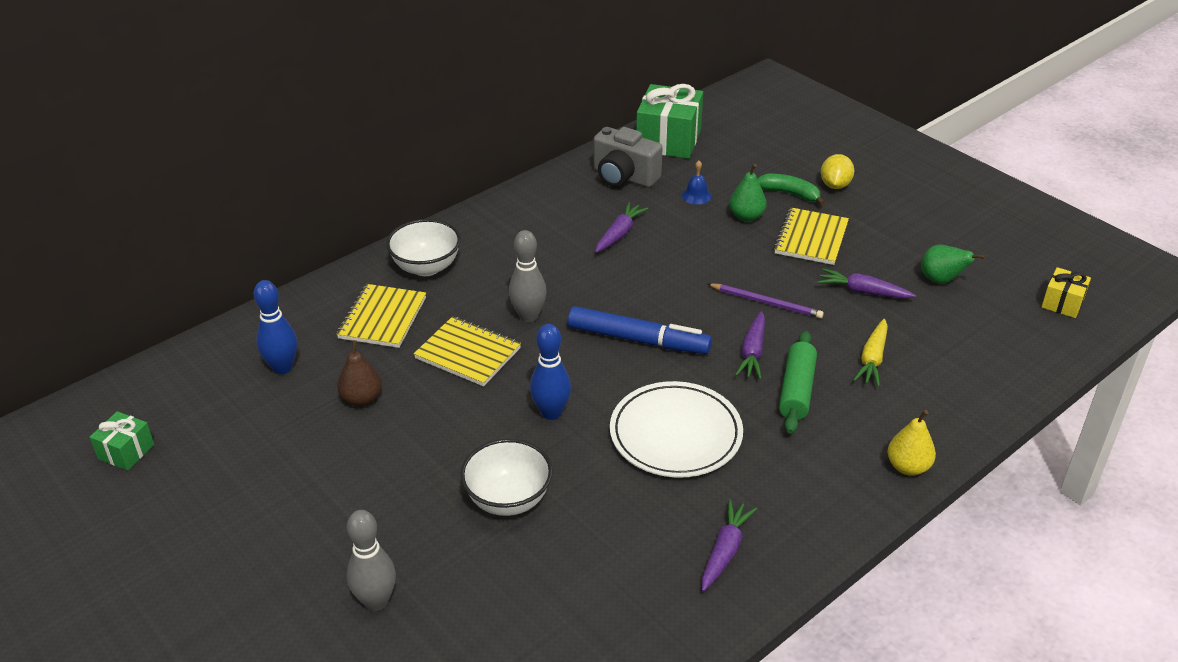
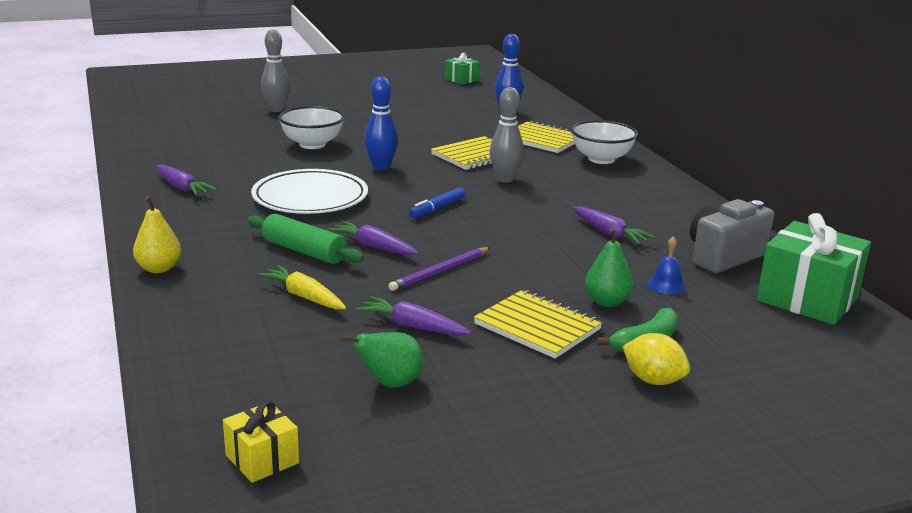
camera: 110 degrees right, 15 degrees down
(362, 399) = (454, 125): brown pear -> none
(637, 339) = (437, 208): blue marker -> blue marker, size x0.55
(863, 291) = (413, 326): purple carrot -> purple carrot turned 105 degrees counterclockwise

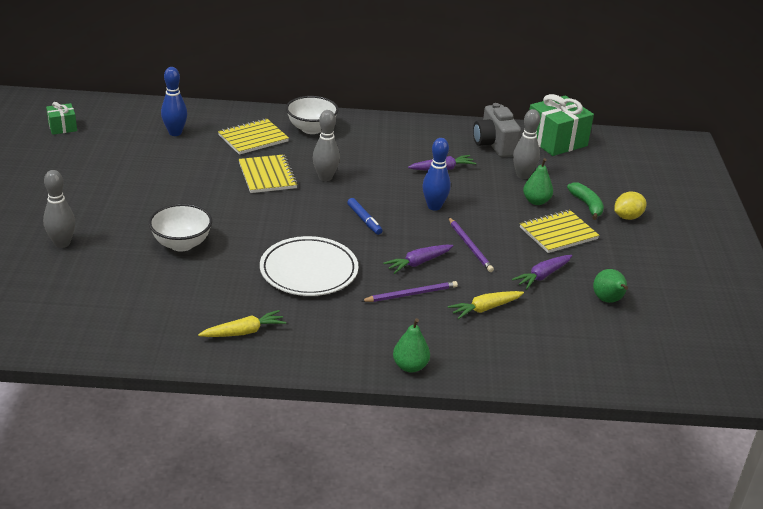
camera: 70 degrees left, 10 degrees up
(159, 268) = (410, 366): yellow pear -> green pear
(182, 188) = (243, 332): purple carrot -> yellow carrot
(262, 459) = (675, 361): yellow gift -> none
(304, 251) = (411, 294): green rolling pin -> purple pencil
(381, 167) = (263, 223): blue bowling pin -> blue bowling pin (434, 206)
(666, 285) = (523, 175): blue bell -> grey bowling pin

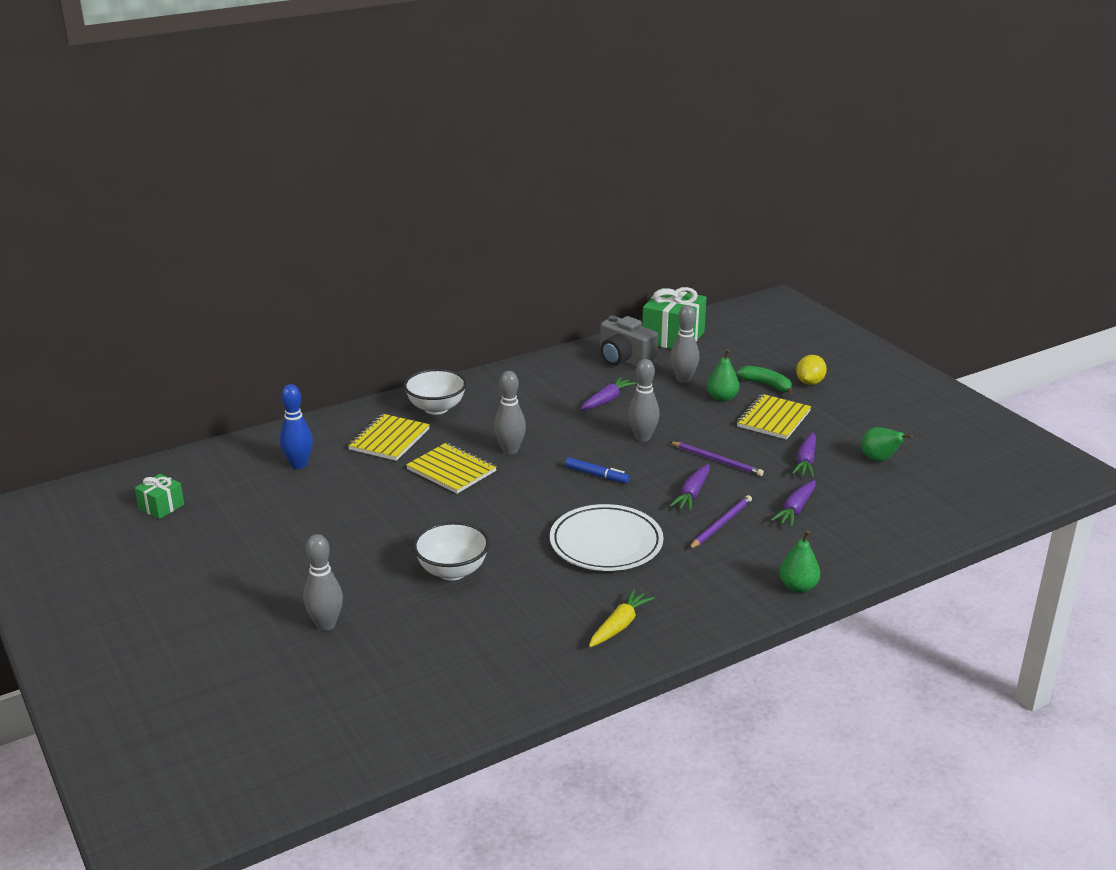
camera: 30 degrees left, 5 degrees down
(434, 206) = (642, 437): blue bowling pin -> grey bowling pin
(485, 308) = (795, 509): yellow carrot -> purple carrot

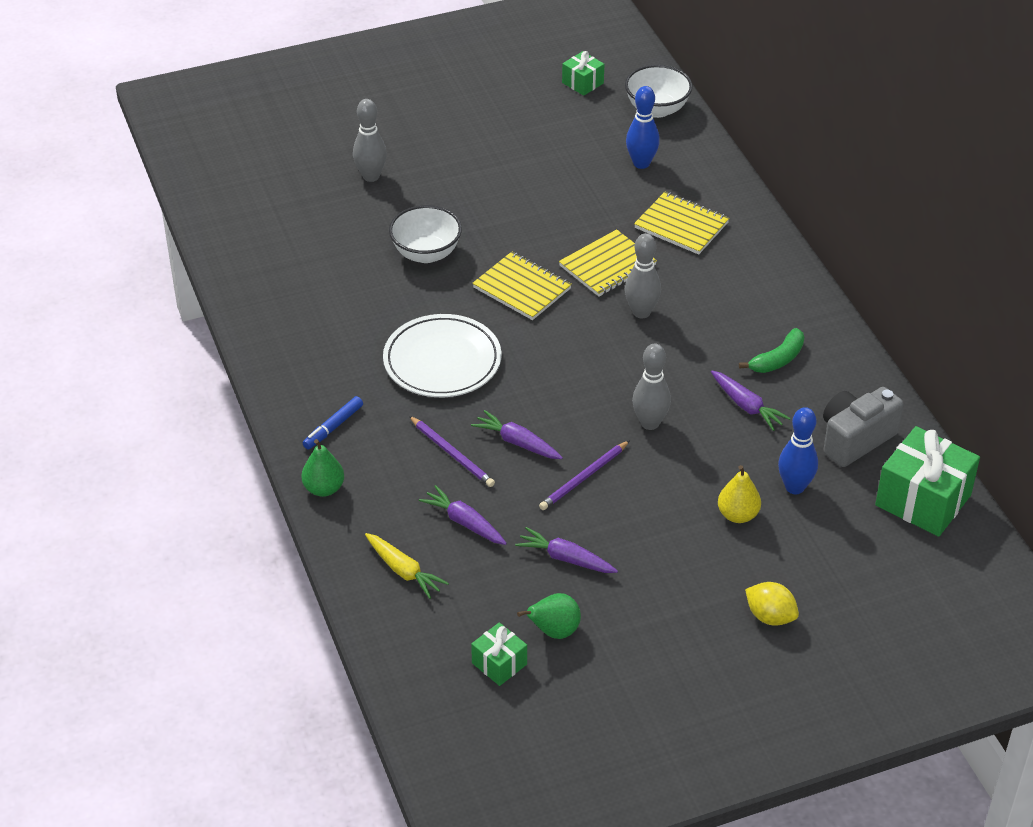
camera: 100 degrees right, 15 degrees up
(436, 408) = (746, 264): white bowl -> white bowl (657, 109)
(596, 475) = (574, 372): blue marker -> blue marker (333, 427)
(619, 625) = (307, 350): yellow carrot -> yellow carrot (403, 571)
(683, 379) = (794, 487): grey bowling pin -> blue bowling pin
(722, 398) = (737, 515): green pear -> yellow pear
(766, 385) = (768, 568): green banana -> green banana (777, 359)
(773, 419) = (674, 553): yellow notebook -> yellow notebook (522, 288)
(926, 479) = (499, 663): none -> green gift

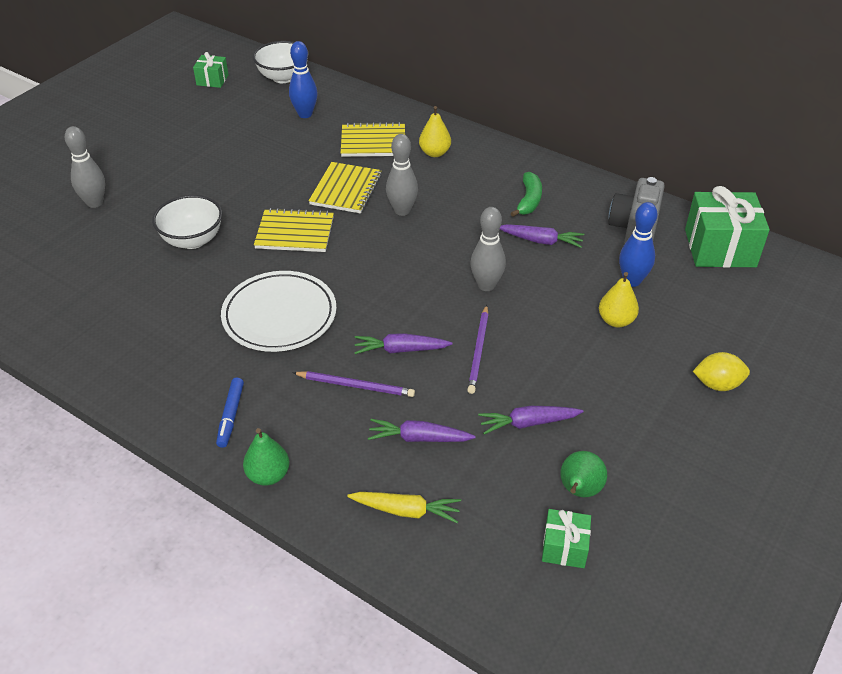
camera: 35 degrees left, 0 degrees up
(732, 265) = (434, 153): none -> yellow pear

